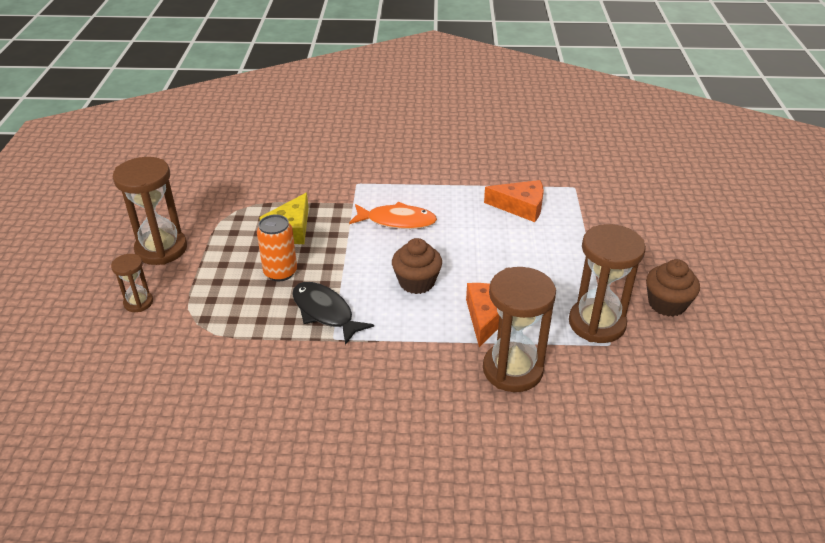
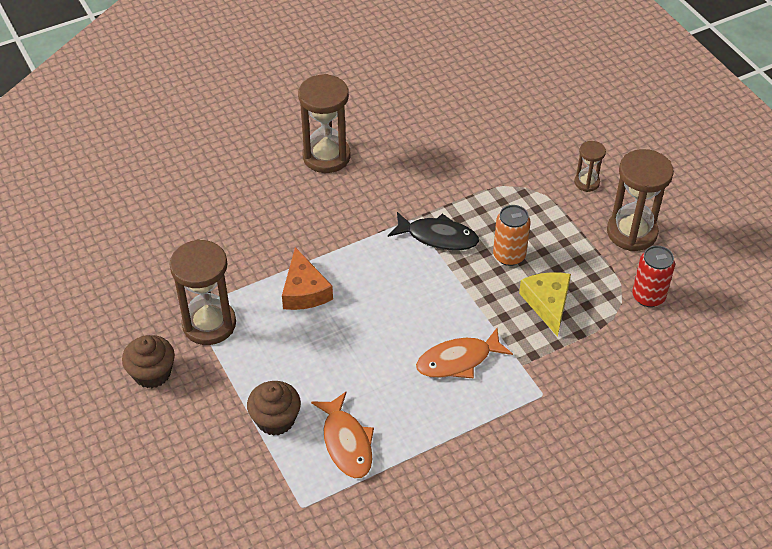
camera: 150 degrees right, 10 degrees up
(212, 206) = (648, 296): none -> red can
(416, 282) = (386, 298): brown cupcake -> brown cupcake (275, 420)
(512, 370) = (260, 253): brown hourglass -> brown hourglass (326, 156)
(520, 207) = (346, 442): orange cheese -> orange fish

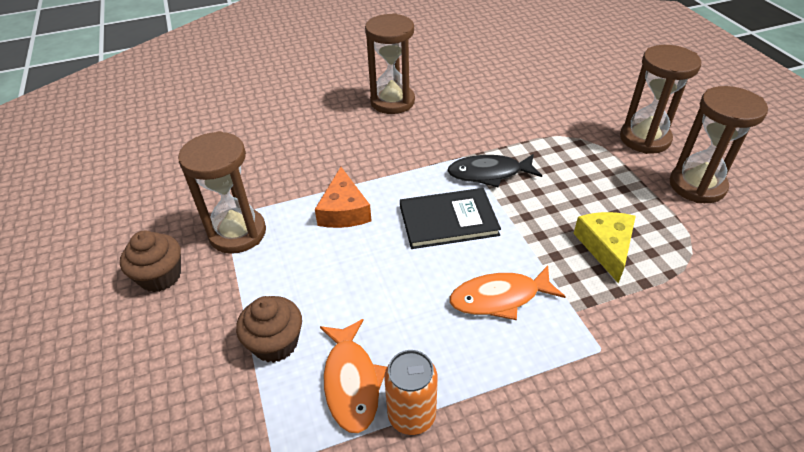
camera: 10 degrees right, 5 degrees down
(404, 291) = (448, 220): none -> black book
(438, 237) = (489, 173): black fish -> black fish turned 150 degrees clockwise
(509, 255) = (563, 196): orange can -> orange can (411, 415)
(586, 182) = (644, 139): brown hourglass -> brown hourglass, size x1.92
(648, 296) = (724, 250): red can -> none

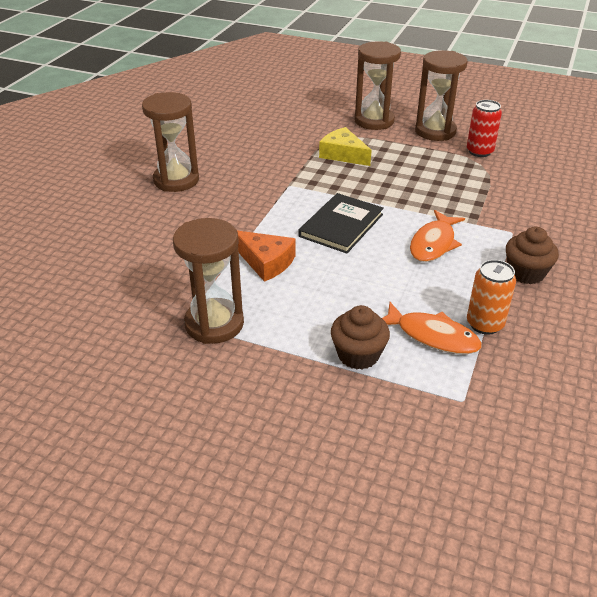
camera: 50 degrees left, 5 degrees down
(160, 276) = (206, 387): brown cupcake -> brown cupcake (526, 273)
(489, 173) = (320, 186): black fish -> none
(606, 247) = (441, 186): yellow cheese -> yellow cheese (343, 154)
(715, 237) = (479, 151): none -> red can

